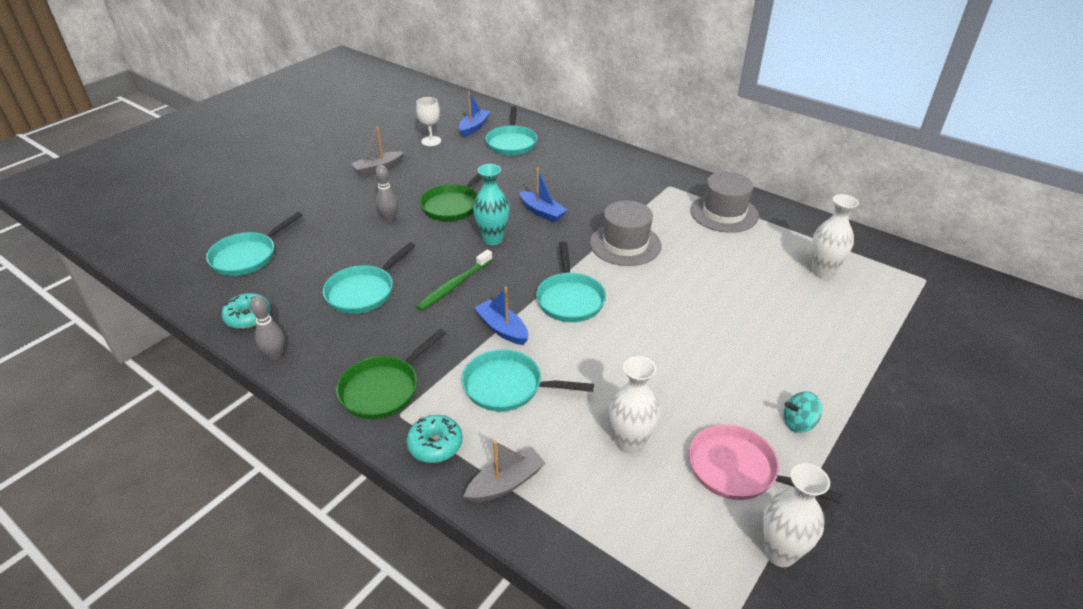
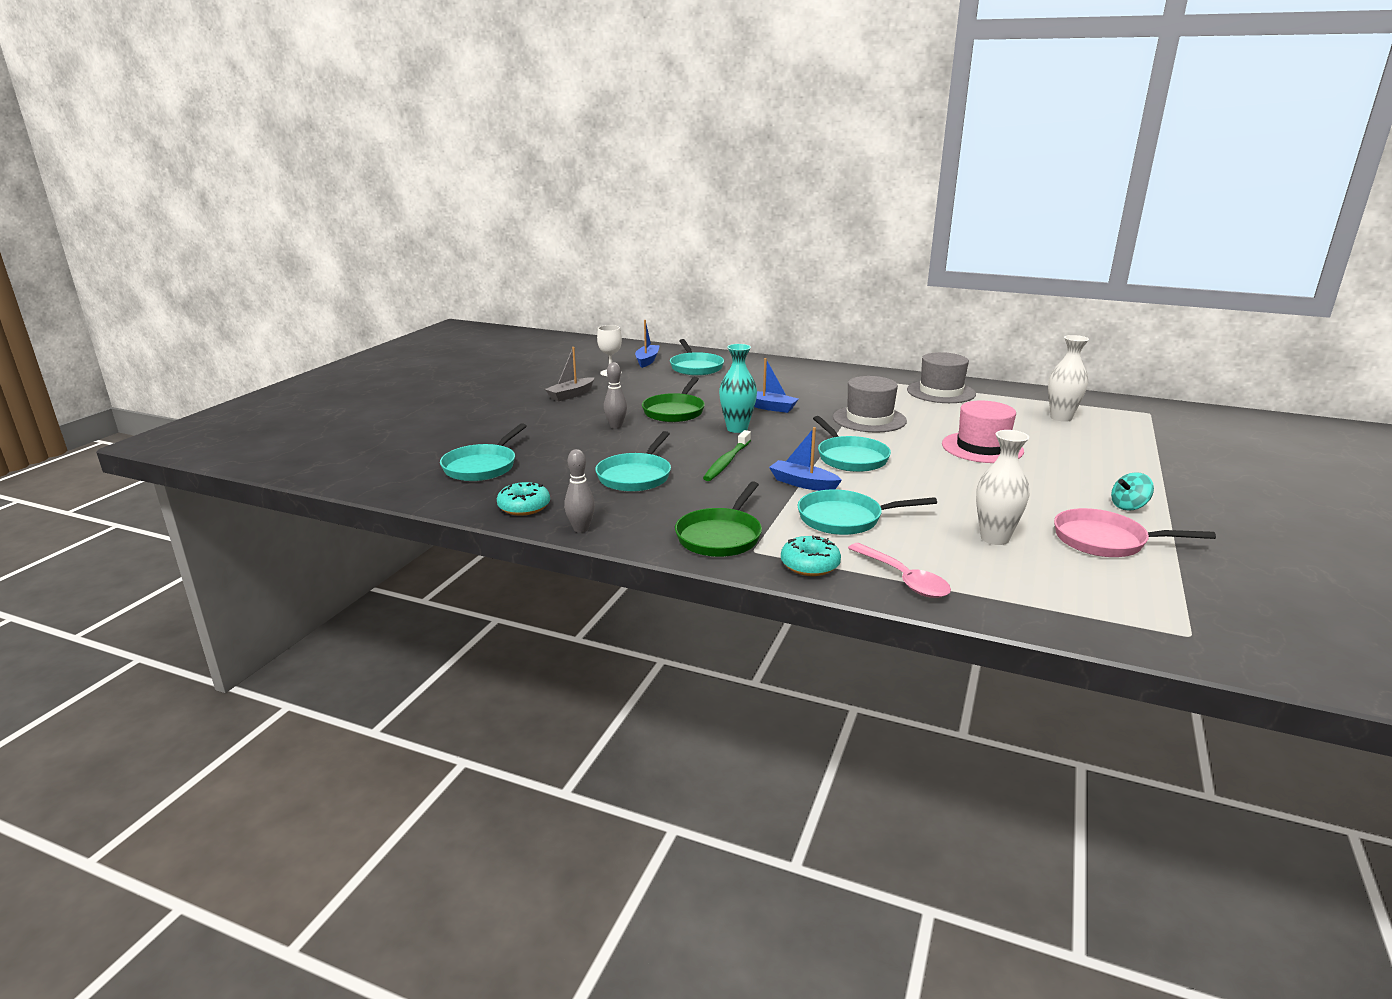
camera: 15 degrees left, 15 degrees down
(505, 483) = (903, 579): grey boat -> pink spoon
(708, 305) = (982, 448): none -> pink hat
(780, 553) = (1189, 583): white vase -> none

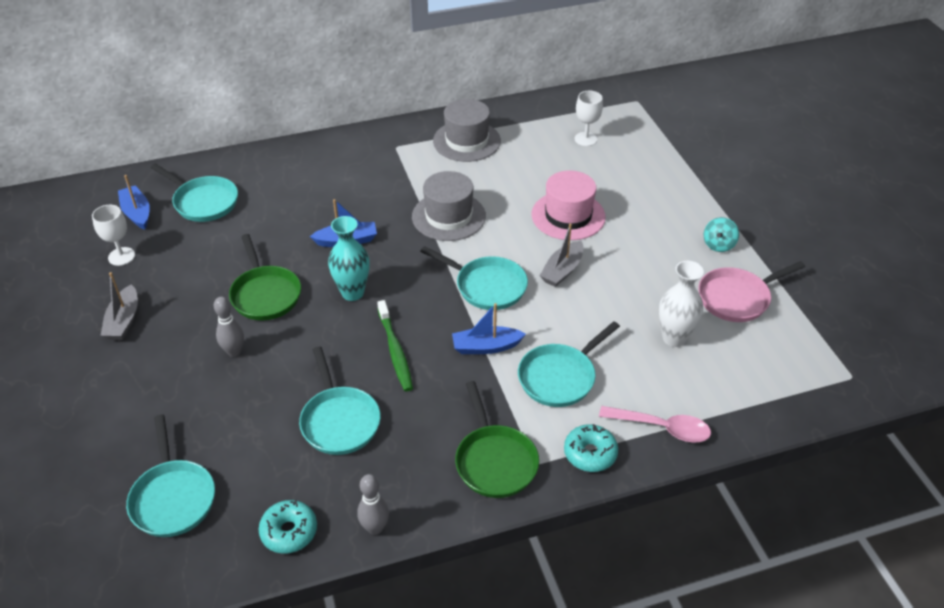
camera: 40 degrees left, 20 degrees up
(933, 471) = (562, 270): none -> grey boat
(1061, 418) = (585, 139): white vase -> white goblet

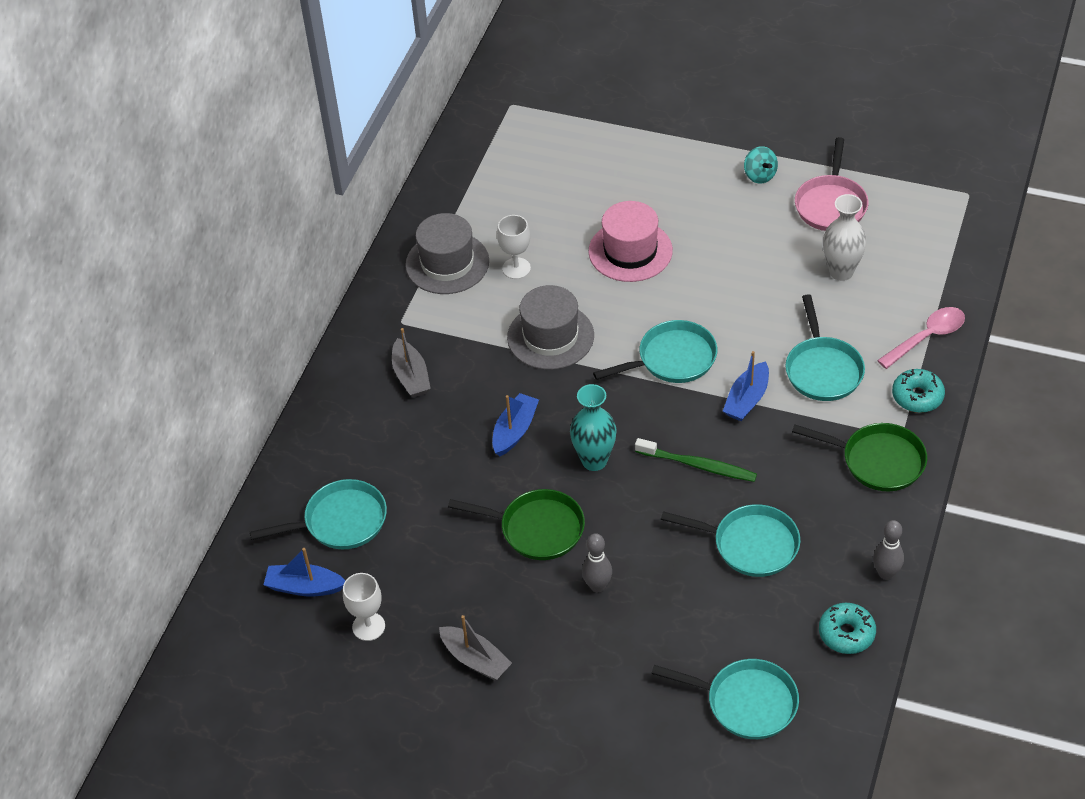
camera: 50 degrees left, 5 degrees up
(562, 270) = (698, 296): grey boat -> grey boat (411, 376)
(585, 139) = (532, 175): white goblet -> white goblet (516, 268)

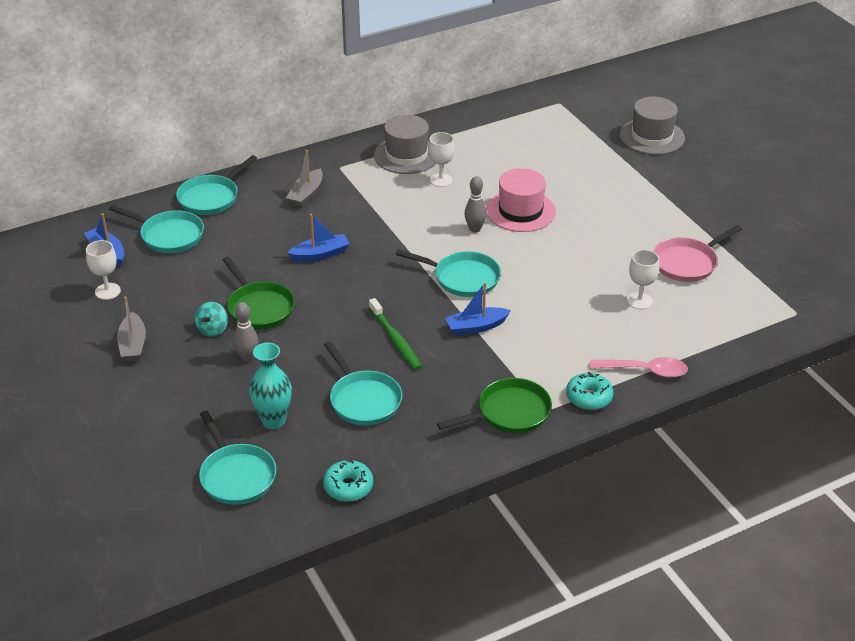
camera: 40 degrees right, 10 degrees down
(550, 336) = (409, 223): grey hat -> grey hat (652, 136)
(594, 461) = (340, 297): turquoise vase -> turquoise vase (273, 421)
(760, 175) = (662, 221): turquoise spinning top -> turquoise spinning top (213, 329)
(822, 369) = (548, 343): turquoise pan -> turquoise pan (211, 197)
(841, 272) = (639, 301): white vase -> white goblet
(877, 461) = (509, 413): green pan -> green pan turned 90 degrees counterclockwise
(886, 573) = (421, 474): grey bowling pin -> grey bowling pin (475, 229)

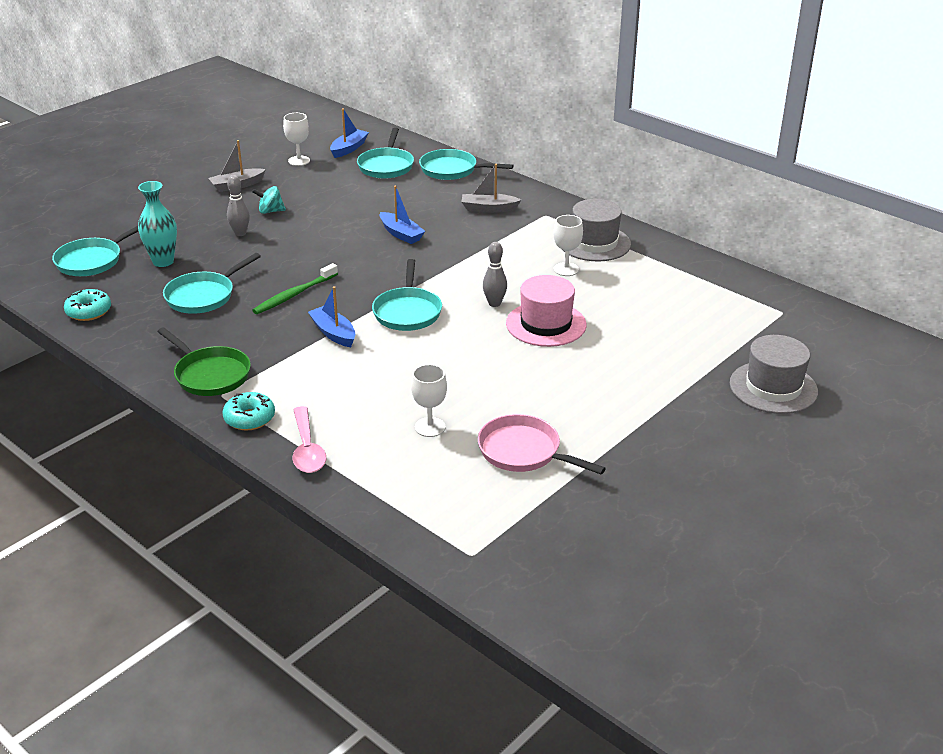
camera: 70 degrees right, 5 degrees down
(259, 307) = (309, 223): green pan -> none

